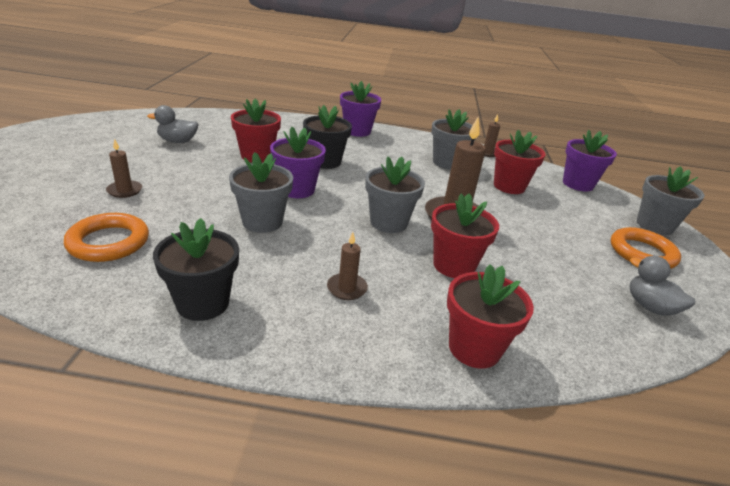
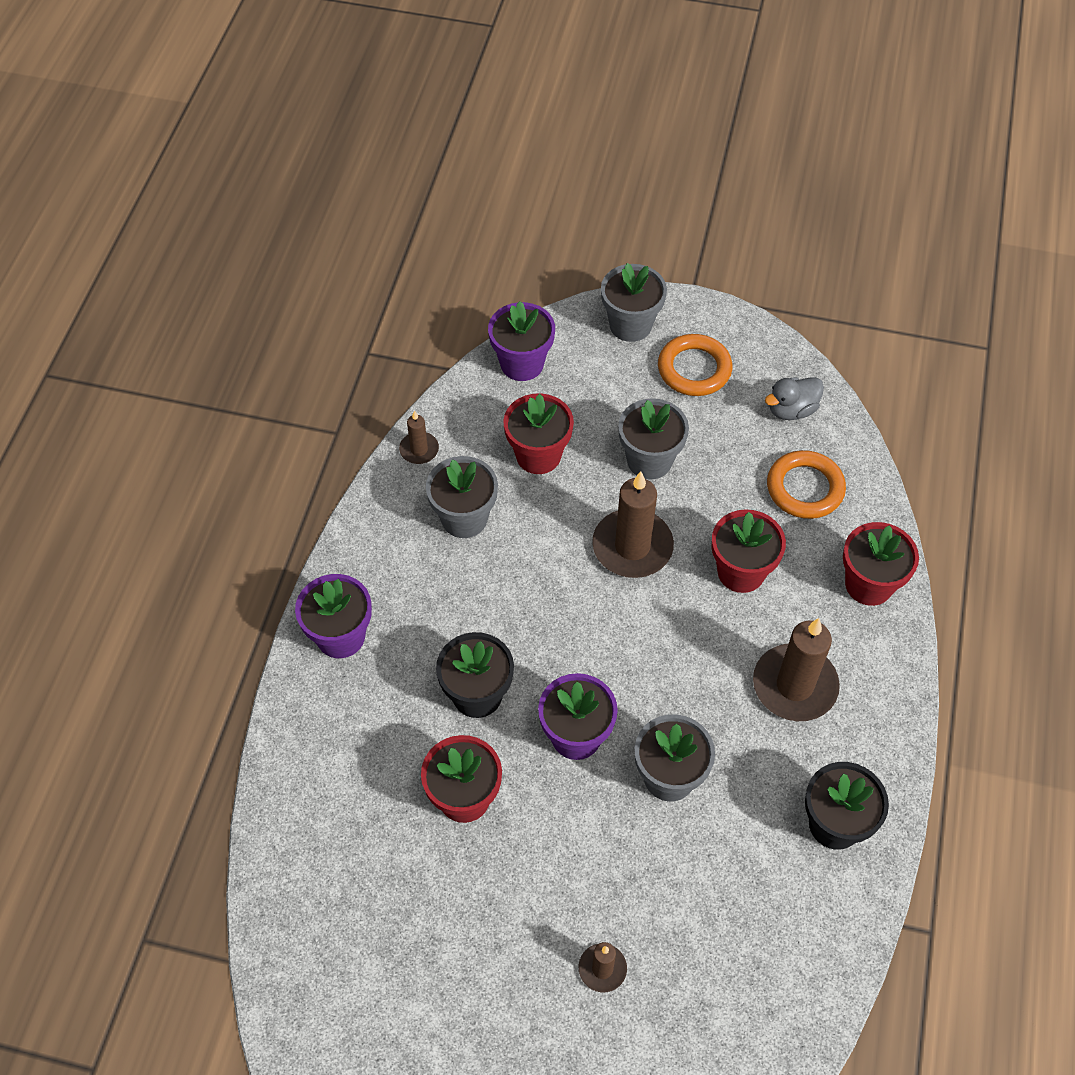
camera: 80 degrees left, 25 degrees up
(109, 242) = (735, 949): orange ring -> orange ring (805, 488)
(177, 141) = (413, 932): grey duck -> none
(347, 288) = (794, 685): brown candle -> brown candle, size x1.97
(388, 222) = (655, 627): grey flower pot -> grey flower pot (649, 460)

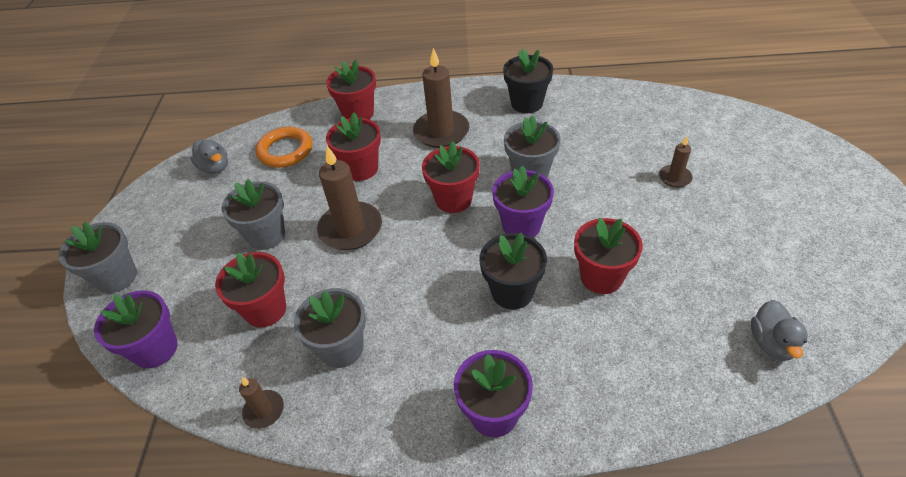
camera: 100 degrees left, 10 degrees down
(310, 941) = (771, 343): none -> grey duck
(647, 669) = (453, 199): none -> red flower pot
(694, 369) = (171, 227): orange ring -> none

